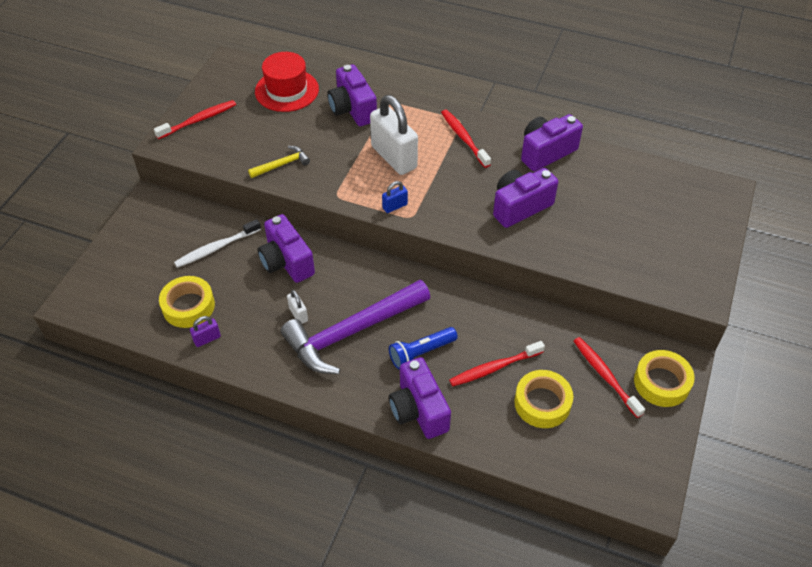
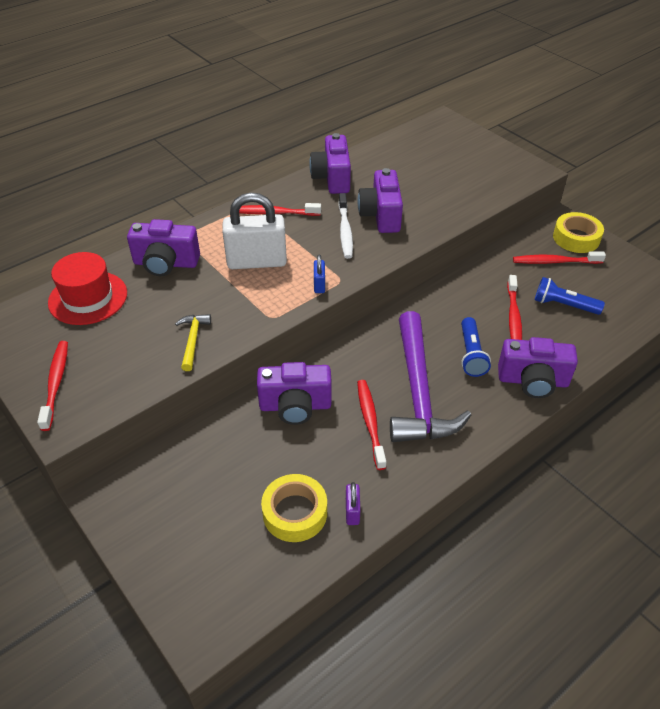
camera: 60 degrees left, 5 degrees down
(216, 248) = (230, 457): white toothbrush -> white toothbrush (345, 231)
(298, 314) = (370, 422): white padlock -> red toothbrush
(542, 403) = (563, 305): yellow tape -> blue flashlight

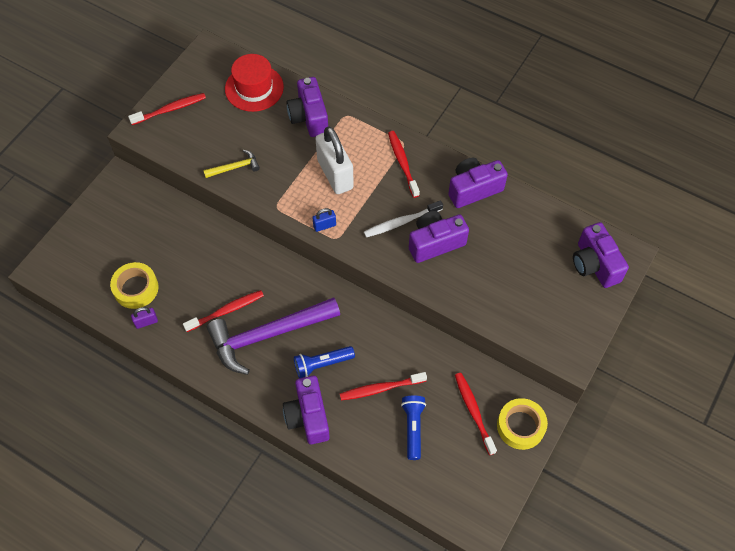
camera: 70 degrees right, 15 degrees up
(295, 406) = (226, 258): purple camera -> purple camera (594, 264)

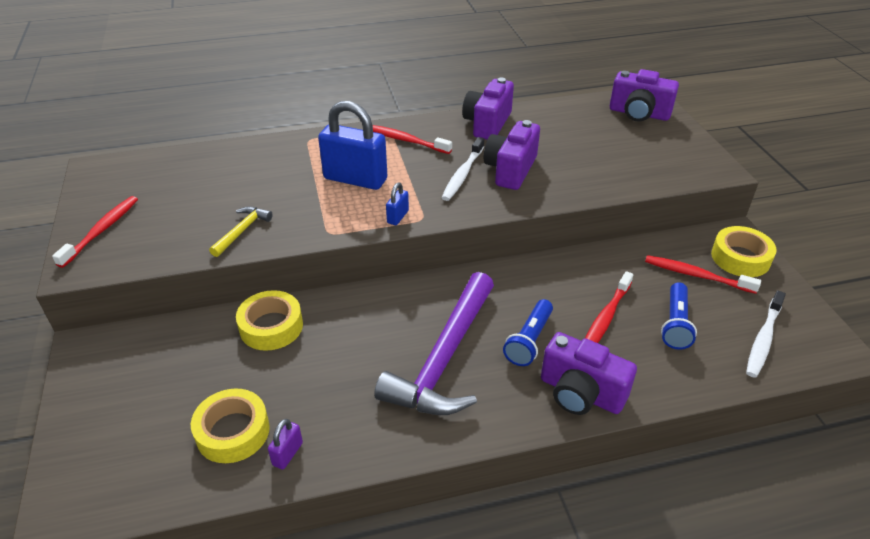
camera: 45 degrees left, 20 degrees down
(209, 239) = (271, 326): none -> yellow tape
(226, 311) = (371, 372): red toothbrush -> none
(254, 88) = (186, 168): red hat -> none
(309, 117) = (274, 158): purple camera -> none
(335, 174) = (355, 179): white padlock -> blue padlock
(413, 428) = (675, 324): blue flashlight -> blue flashlight turned 120 degrees counterclockwise
(448, 482) = (763, 339): none -> white toothbrush

